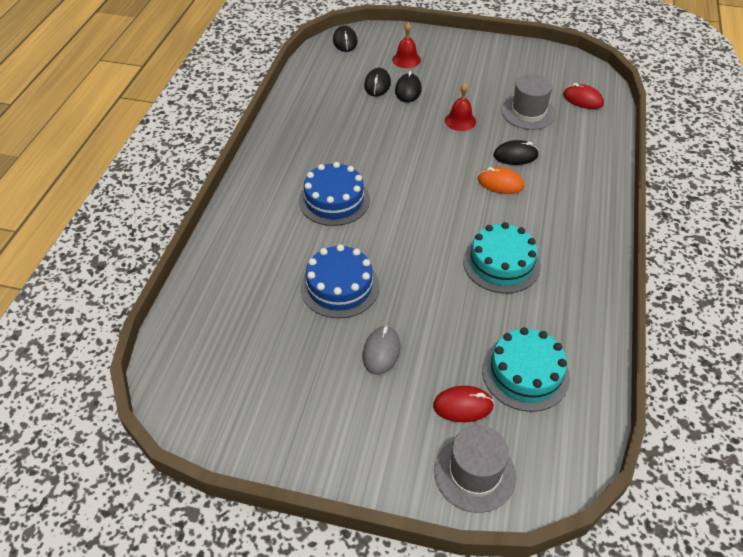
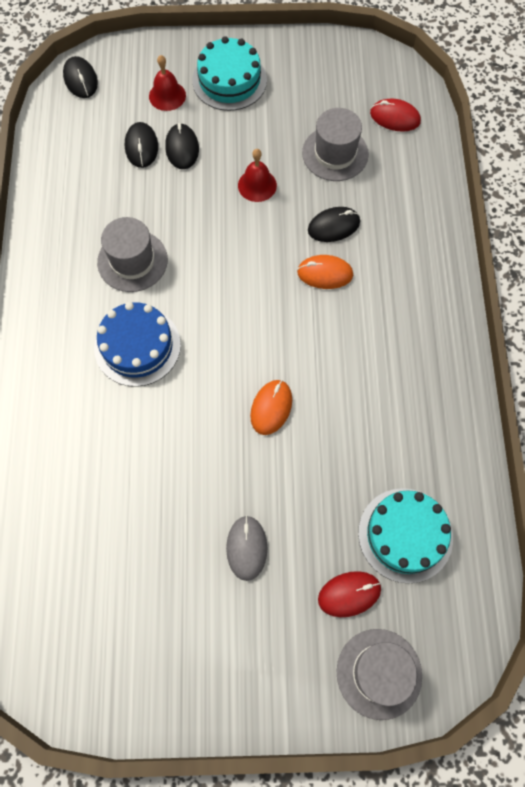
camera: 15 degrees left, 20 degrees up
(339, 286) = (177, 471): blue cake -> none
(348, 148) = (132, 261): none -> grey hat
(431, 260) = (271, 408): none -> orange mouse
(501, 263) = (350, 392): turquoise cake -> turquoise cake (229, 80)

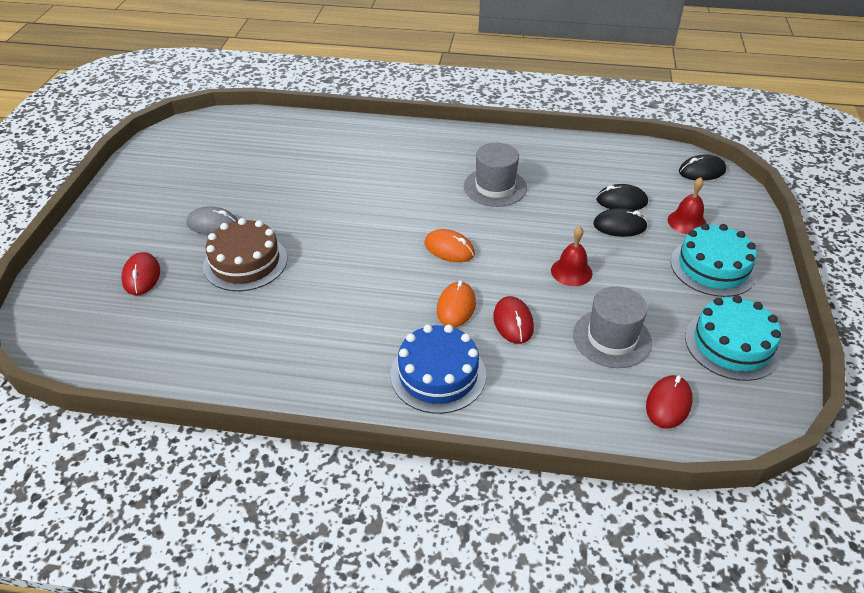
camera: 100 degrees right, 25 degrees down
(137, 346) = (411, 184): blue cake -> blue cake (438, 374)
(271, 408) = (326, 252): orange mouse -> orange mouse (449, 249)
(303, 487) = (245, 262): none -> brown cake
(333, 226) = (513, 322): black mouse -> red mouse
(379, 673) = (70, 283): grey hat -> none
(405, 535) = (168, 320): turquoise cake -> turquoise cake (732, 344)

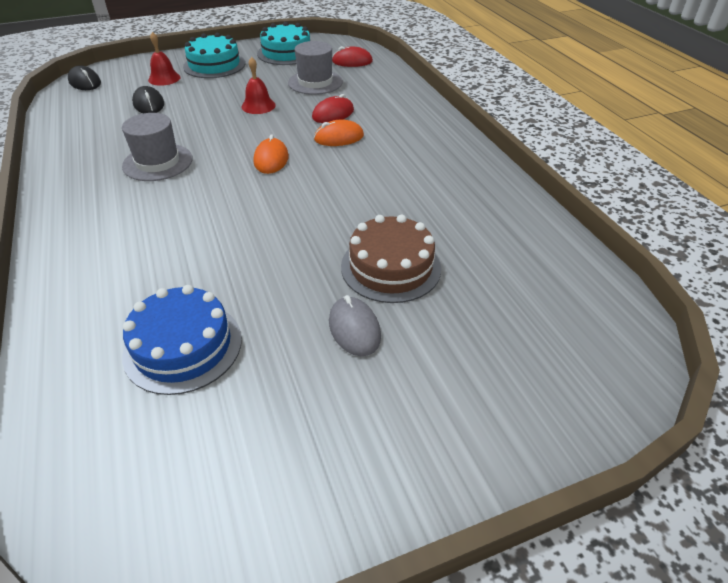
camera: 120 degrees left, 0 degrees up
(141, 276) = (485, 336): red mouse -> none
(438, 374) = (410, 126): blue cake -> blue cake (183, 346)
(619, 226) = (185, 99): black mouse -> none

